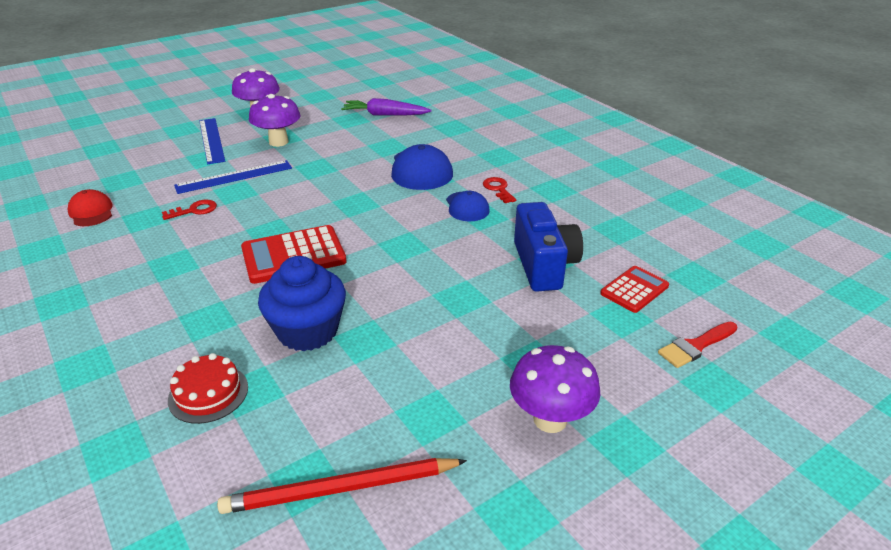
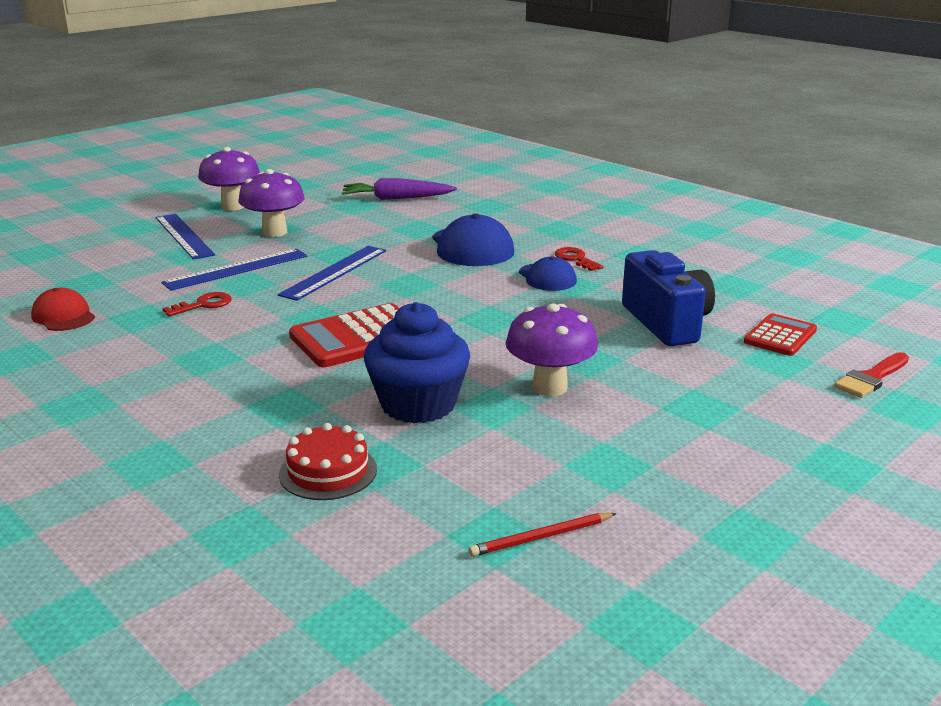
camera: 10 degrees left, 10 degrees down
(305, 186) = (334, 272): none -> blue ruler
(342, 489) = (542, 537): red pencil -> red pencil, size x0.55
(550, 419) = (746, 454): purple mushroom -> purple mushroom (549, 387)

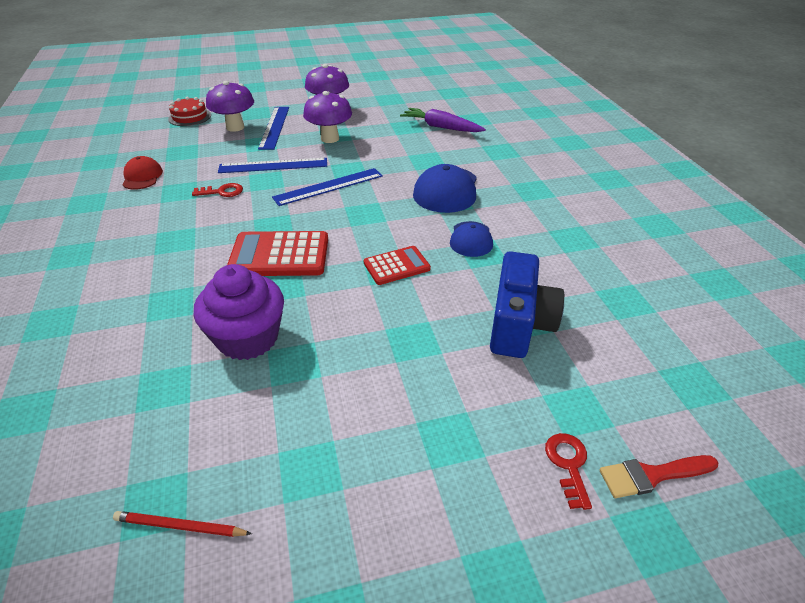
camera: 30 degrees right, 15 degrees up
(328, 471) = (127, 379): red cake -> red cake (190, 117)
(418, 404) = (248, 338): blue cupcake -> purple cupcake
(549, 387) = (353, 360): purple mushroom -> purple mushroom (235, 127)
(576, 259) = (513, 226): red key -> red key (568, 465)
(780, 336) = (609, 380): red calculator -> red calculator (396, 266)

